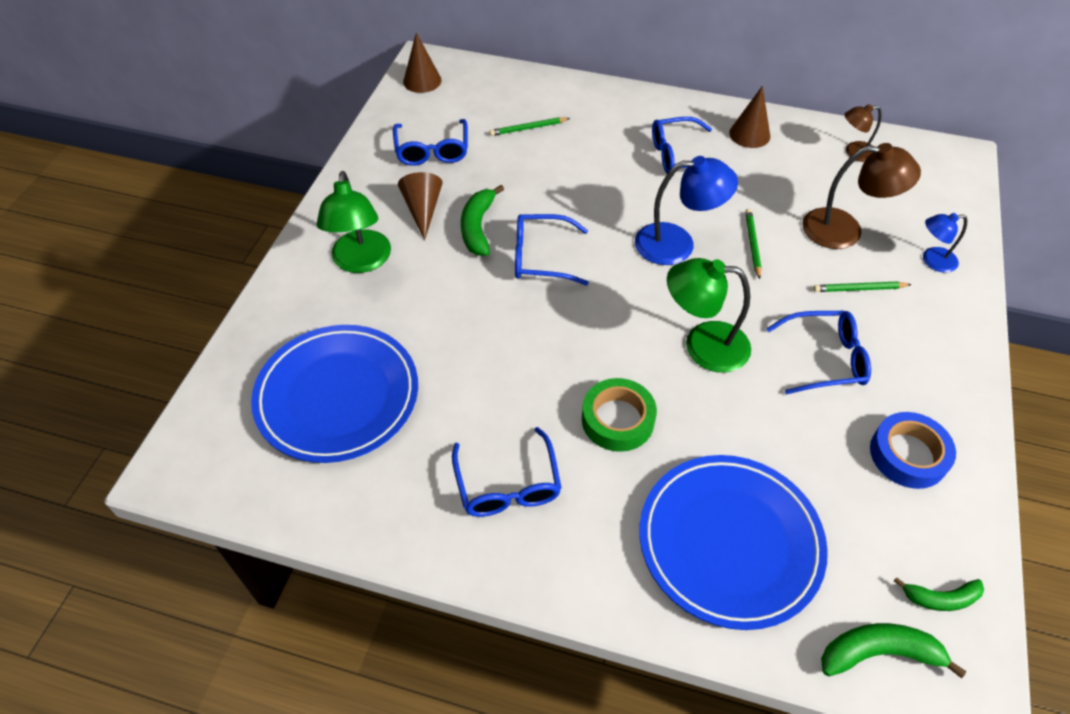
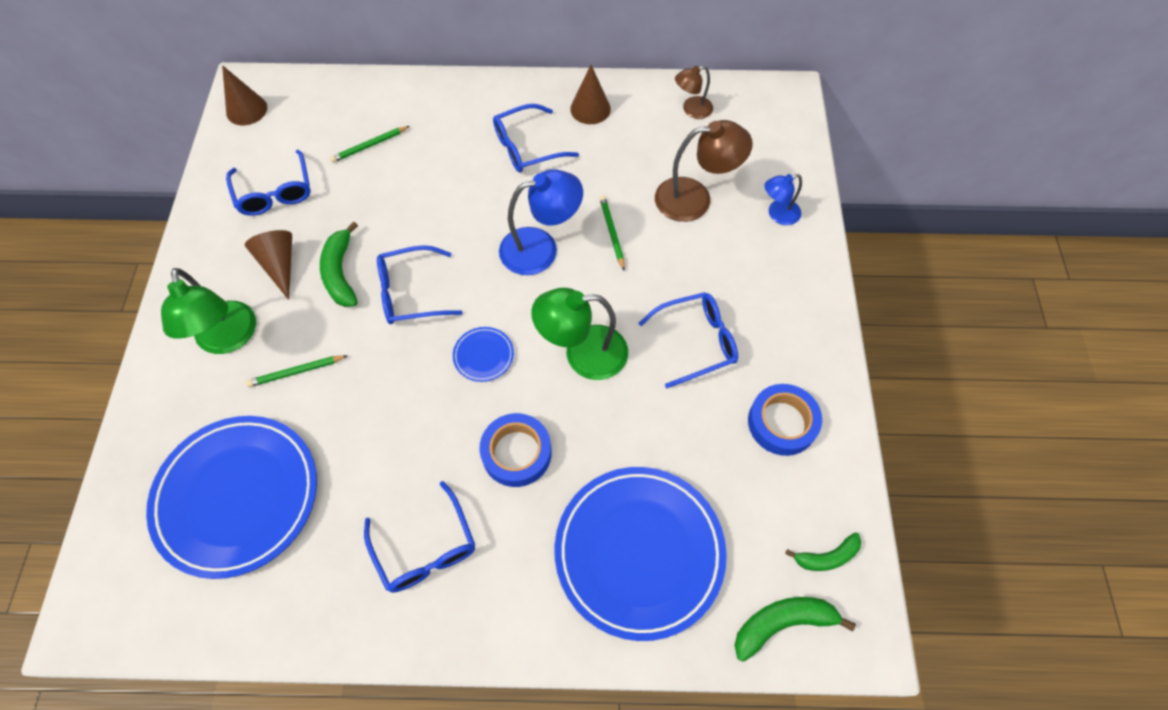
camera: 15 degrees left, 10 degrees up
(601, 326) = (483, 355): none -> blue plate
(617, 419) = (516, 453): green tape -> blue tape
(859, 289) = (716, 260): green pencil -> green pencil (296, 372)

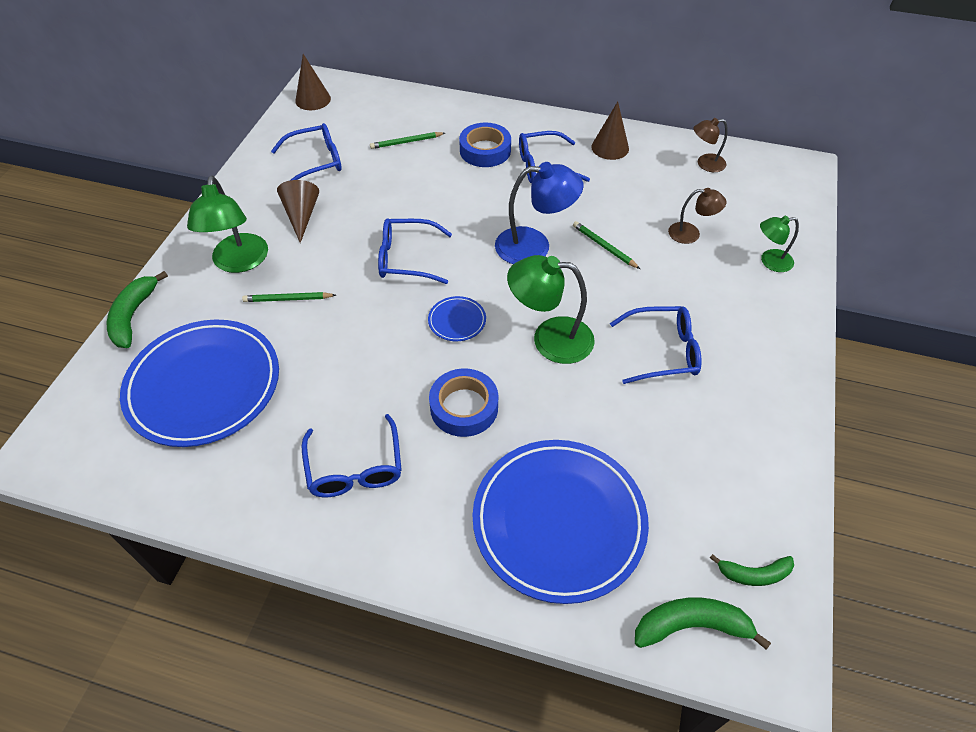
camera: 15 degrees right, 10 degrees down
(275, 192) = (315, 162): blue glasses -> blue glasses turned 105 degrees counterclockwise
(340, 273) = (351, 231): green banana -> green banana (133, 316)
(612, 233) = (604, 246): green pencil -> green pencil turned 45 degrees counterclockwise
(695, 198) = (691, 234): brown lamp -> brown lamp, size x0.58
(778, 214) = (770, 261): blue lamp -> green lamp
(782, 423) = (733, 440): blue tape -> blue tape (485, 150)

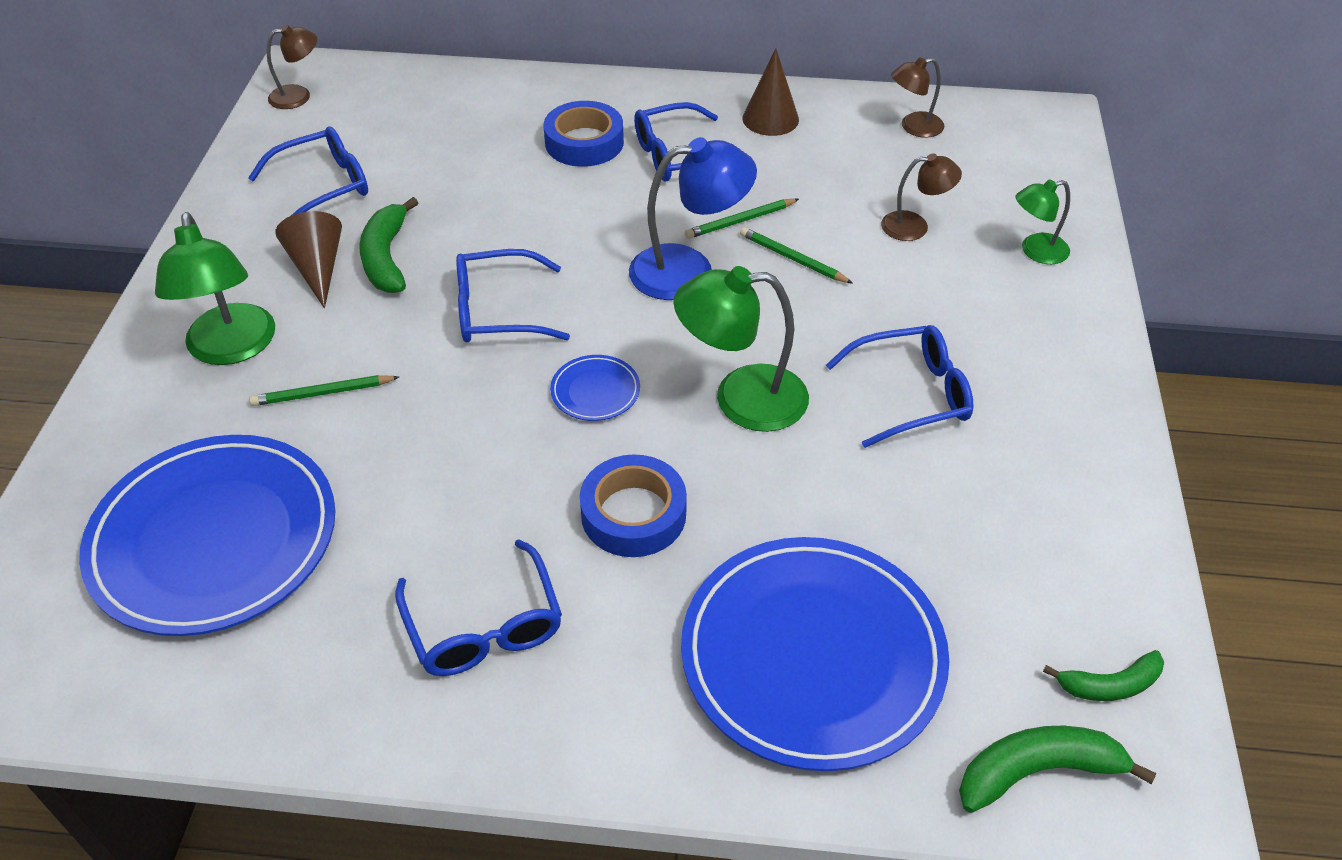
camera: 10 degrees left, 5 degrees down
(133, 316) = (74, 450): green banana -> green banana (386, 257)
(313, 99) = (299, 96): brown cone -> brown lamp
(406, 142) = (460, 143): green pencil -> green pencil (740, 221)

